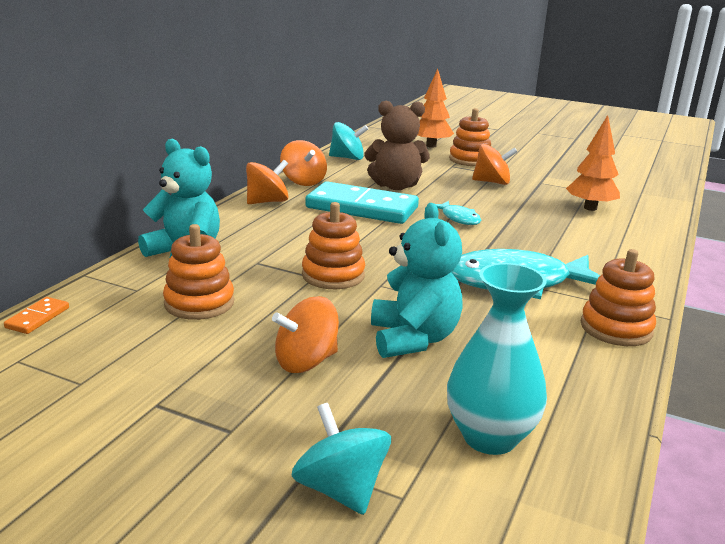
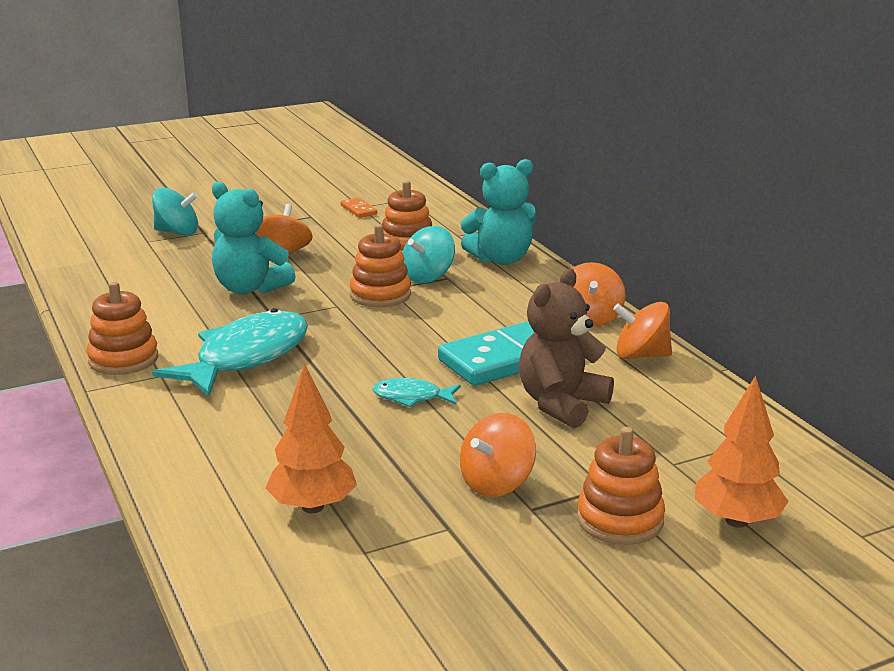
camera: 130 degrees right, 0 degrees up
(38, 318) = (455, 208): orange domino -> orange domino (358, 210)
(347, 158) = (720, 417): turquoise spinning top -> turquoise spinning top (428, 277)
(489, 437) = (136, 271): turquoise vase -> none

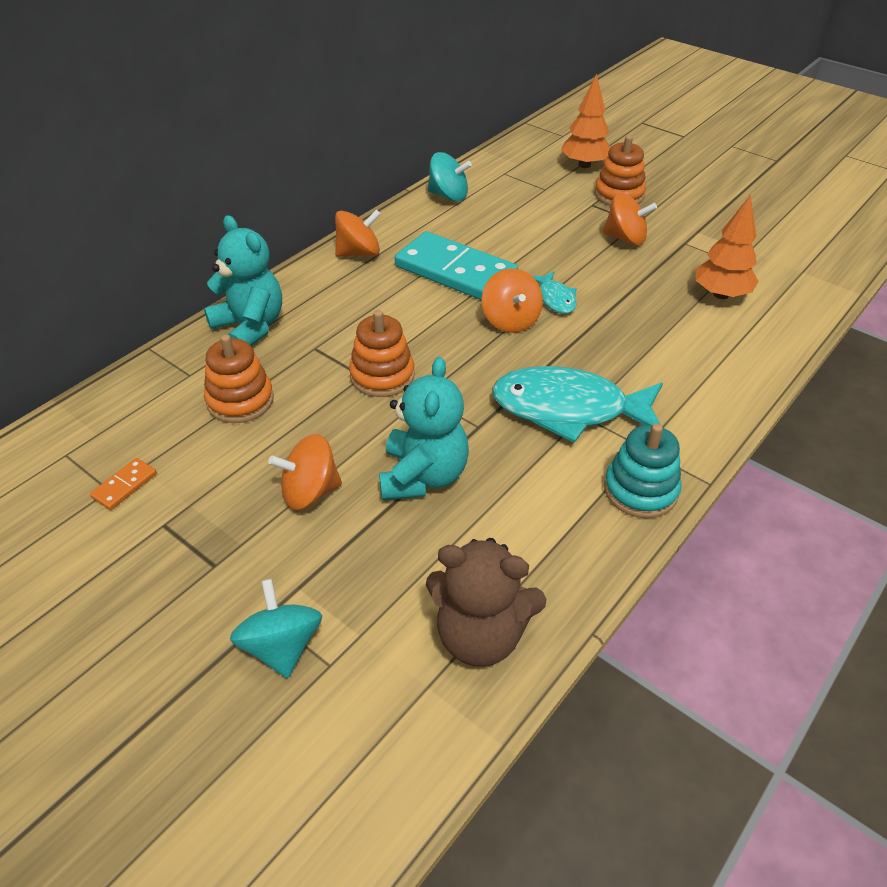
camera: 115 degrees left, 20 degrees up
(123, 359) = (640, 490): orange stacking toy -> turquoise stacking toy
(428, 277) = (320, 360): turquoise spinning top -> turquoise spinning top (448, 196)
(561, 404) = (509, 237): brown teddy bear -> brown teddy bear (480, 635)
(641, 355) = (410, 221): orange spinning top -> orange spinning top (510, 320)

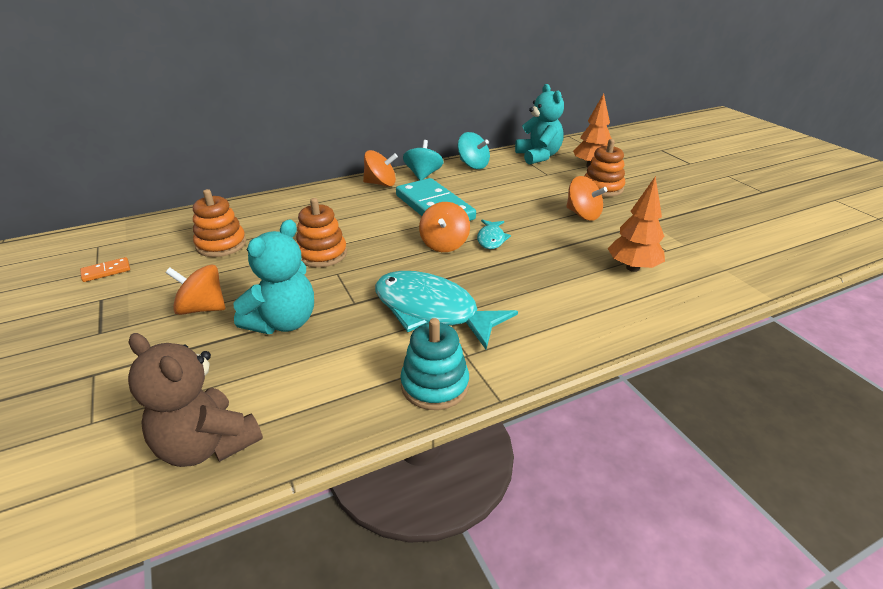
camera: 25 degrees right, 10 degrees down
(250, 327) = (271, 207): turquoise teddy bear -> turquoise teddy bear (538, 156)
(281, 646) = (77, 398): turquoise spinning top -> turquoise spinning top (423, 175)

